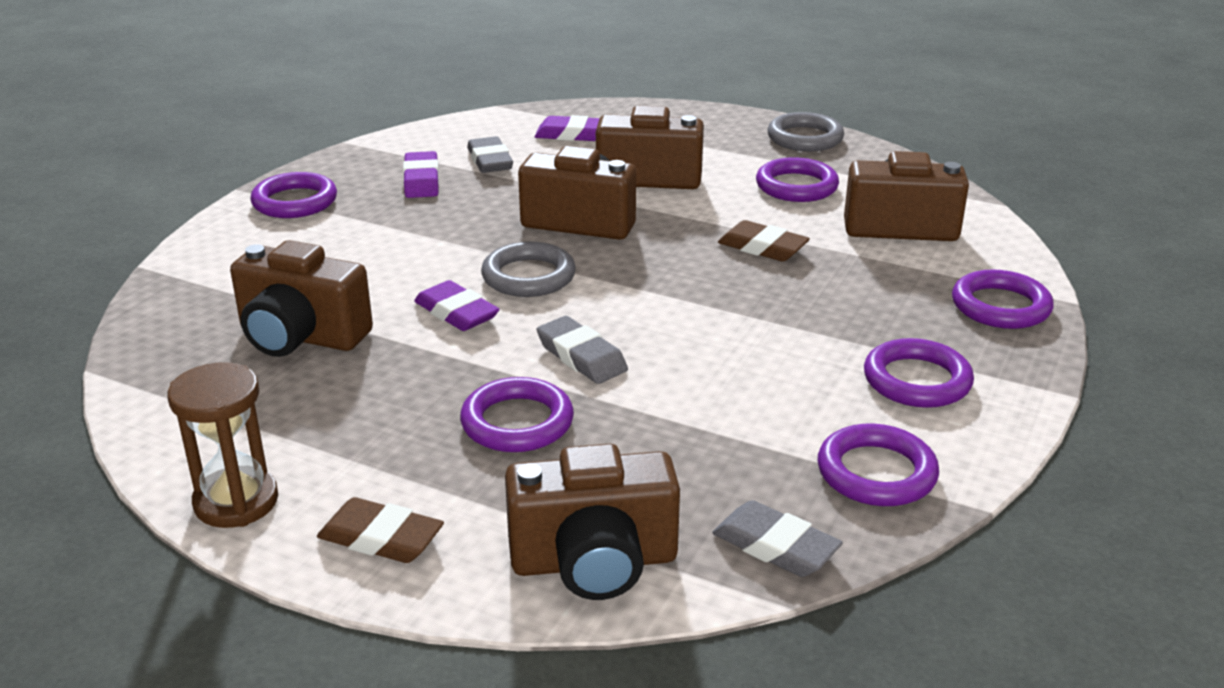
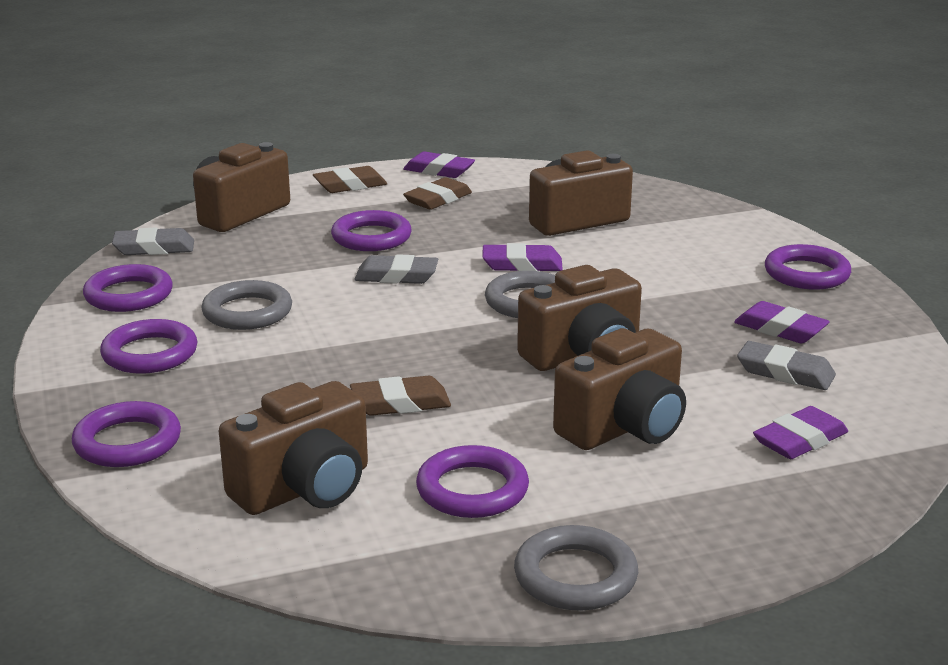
camera: 135 degrees right, 5 degrees down
(236, 502) = (439, 170): brown hourglass -> purple eraser
(346, 445) = (438, 199): none -> brown eraser
(776, 384) = (247, 312): none -> grey ring

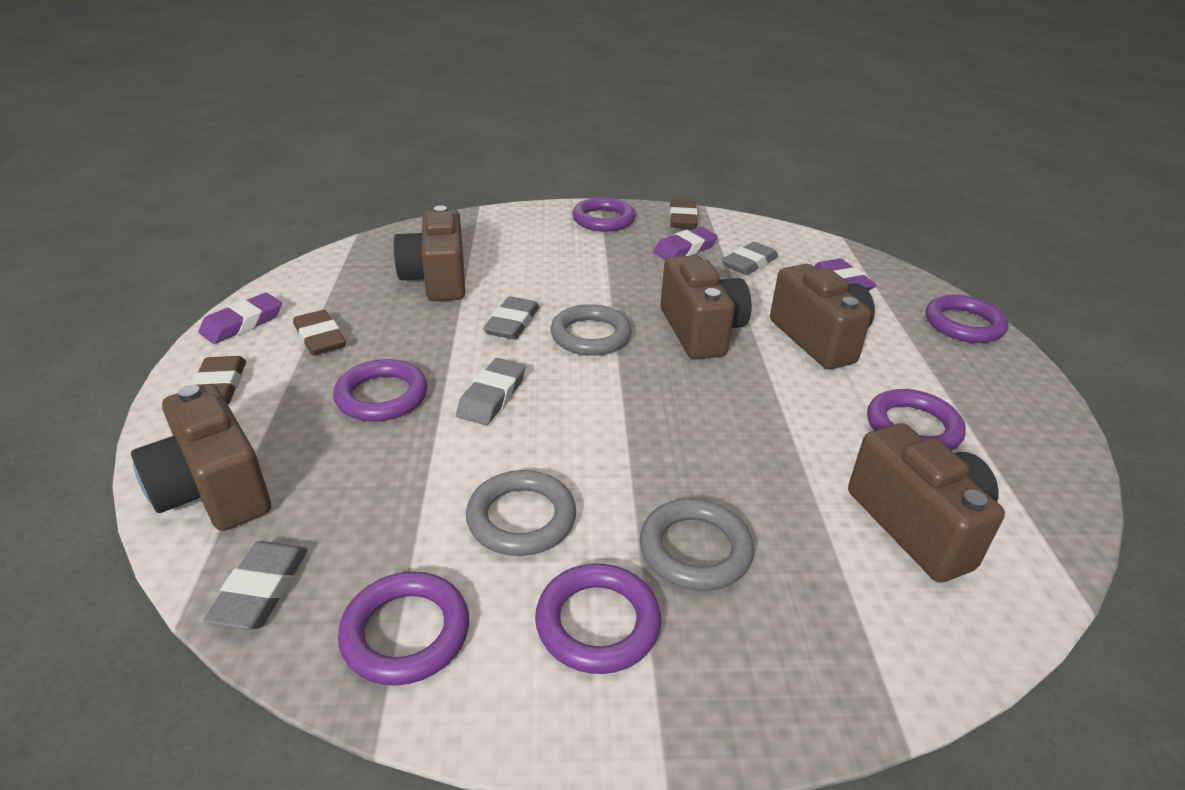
camera: 75 degrees left, 10 degrees up
(127, 442) = (822, 664): purple ring -> purple ring (963, 324)
(400, 403) = (763, 440): brown eraser -> brown eraser (682, 219)
(522, 264) = (512, 323): purple eraser -> grey eraser
(575, 576) = (1026, 404): grey ring -> grey ring (695, 549)

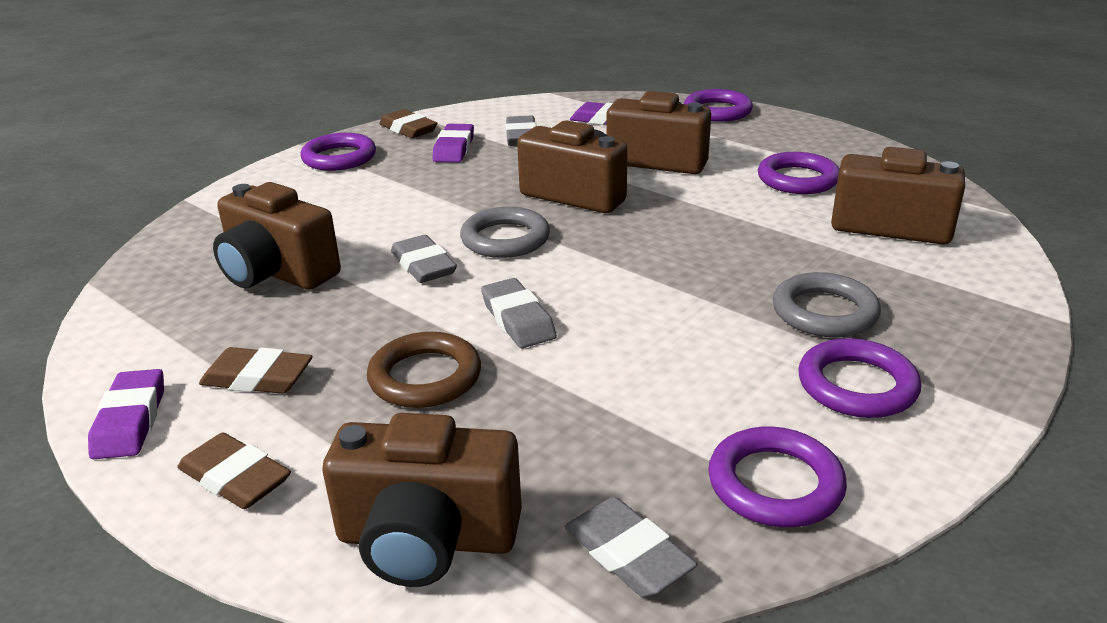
camera: 45 degrees left, 5 degrees down
(382, 396) = (425, 377): purple ring -> brown ring
(521, 518) = (701, 371): grey ring -> none

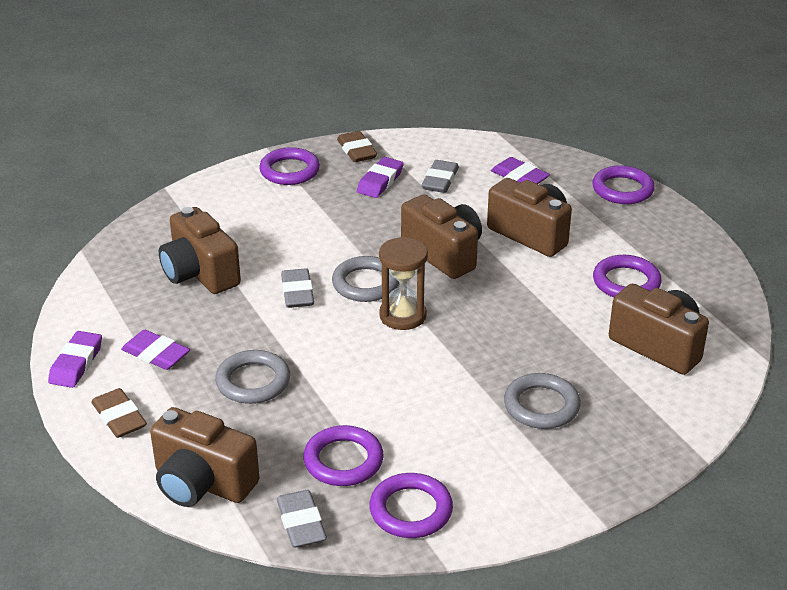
camera: 20 degrees right, 5 degrees up
(257, 378) = (156, 354): brown eraser -> purple eraser
(425, 377) = (253, 381): brown ring -> grey ring
(518, 319) = (334, 354): grey eraser -> none
(576, 260) = (403, 316): none -> brown hourglass
(857, 385) = (514, 464): purple ring -> purple ring (343, 460)

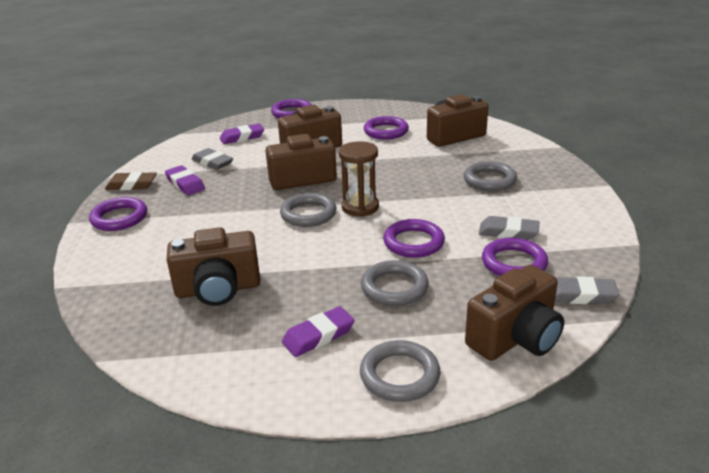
camera: 65 degrees left, 5 degrees down
(76, 363) = (294, 393): purple eraser -> none
(119, 417) = (399, 375): brown eraser -> grey ring
(297, 292) = (292, 245): grey eraser -> grey eraser (508, 232)
(411, 510) = (578, 246): purple ring -> purple ring (413, 242)

